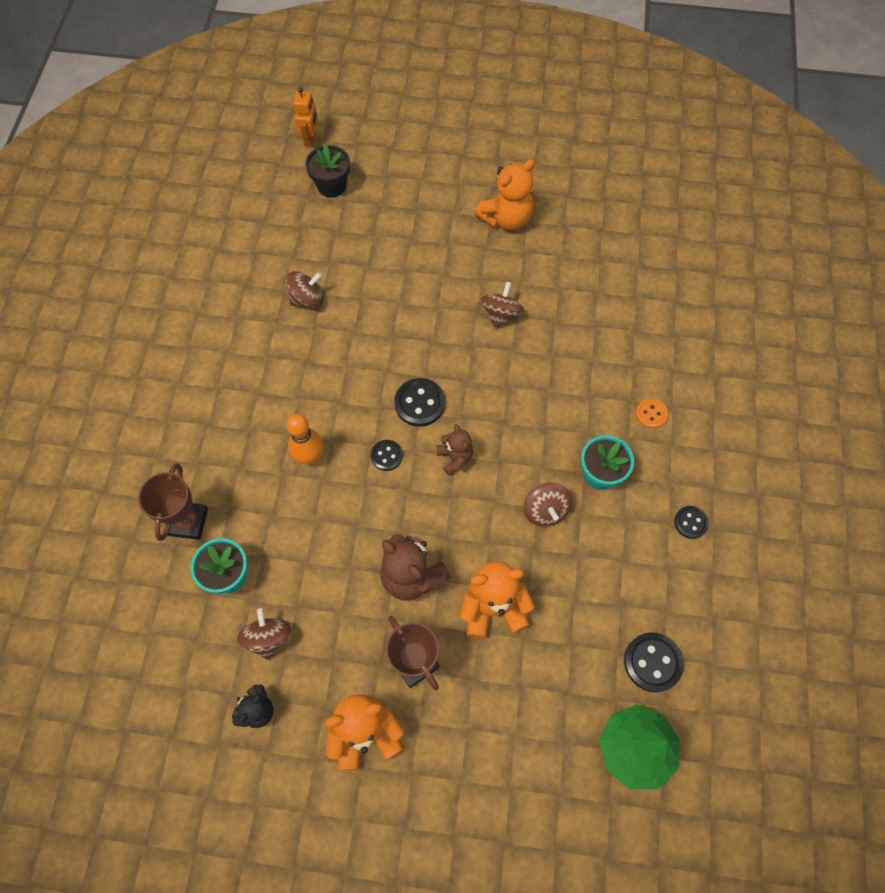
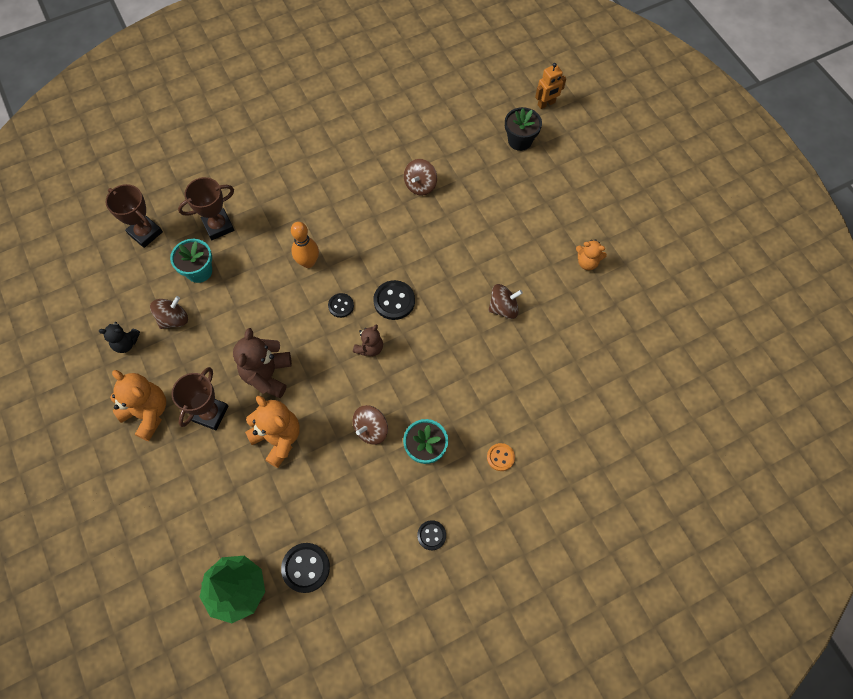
camera: 55 degrees right, 0 degrees up
(128, 607) = (145, 233): none -> brown trophy
(307, 299) = (420, 185): brown spinning top -> brown spinning top turned 90 degrees clockwise
(506, 218) = (587, 262): orange teddy bear -> orange teddy bear, size x0.59

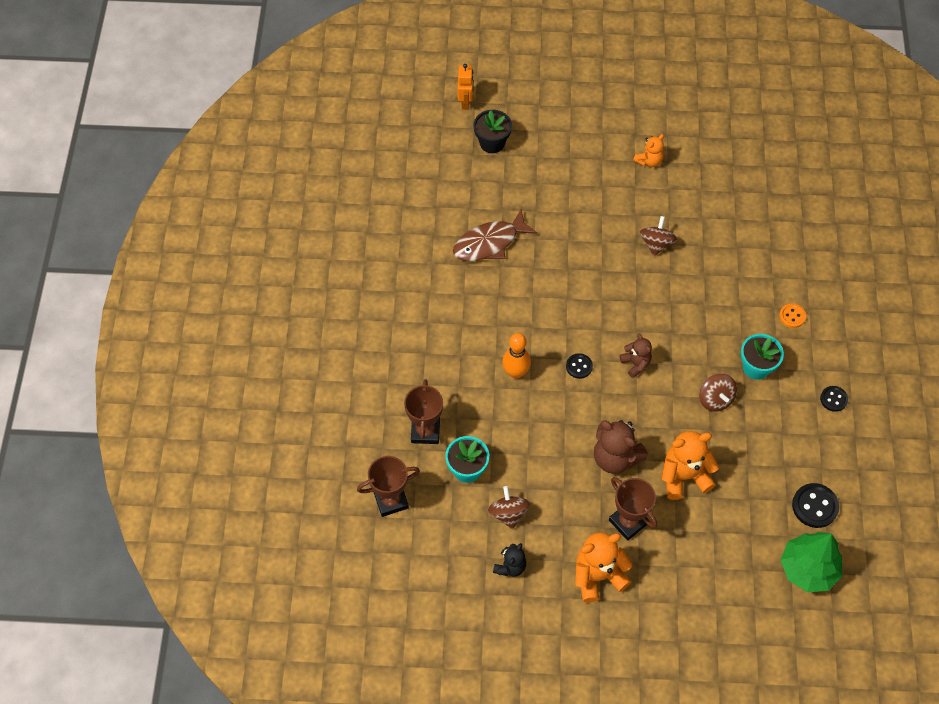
camera: 60 degrees left, 5 degrees down
(394, 301) = (599, 322): black button -> none
(420, 185) = (489, 243): brown spinning top -> brown fish

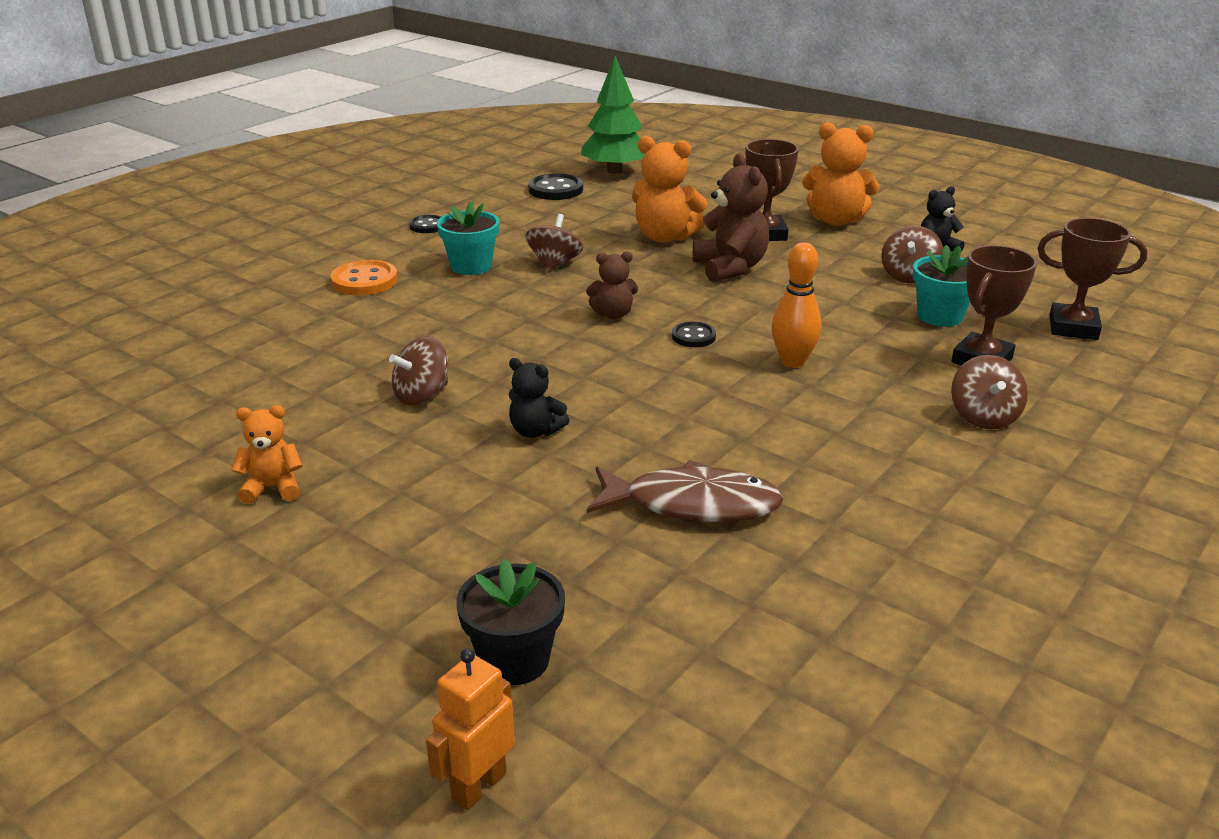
camera: 145 degrees left, 30 degrees down
(404, 376) = (983, 417): none -> brown spinning top
(586, 249) = (535, 431): none -> black teddy bear
(635, 363) = (613, 314): brown teddy bear -> brown teddy bear turned 105 degrees counterclockwise
(792, 316) = (364, 281): orange button -> orange button, size x1.62

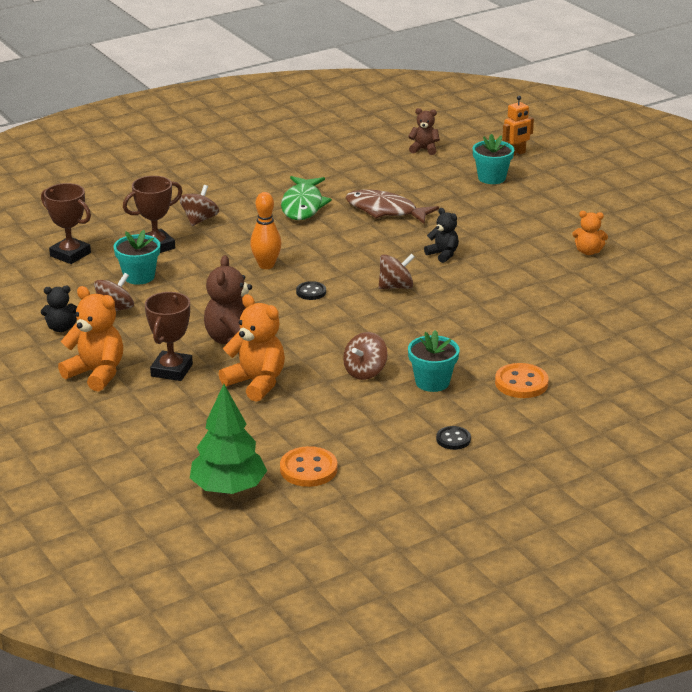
camera: 160 degrees left, 0 degrees up
(422, 395) = (500, 285): brown spinning top -> brown spinning top (396, 287)
(514, 660) = (491, 178): black flower pot -> turquoise flower pot
(555, 190) = (308, 469): black button -> orange button
(613, 314) = (351, 318): brown teddy bear -> brown teddy bear (424, 149)
(851, 484) = (303, 205): none -> green fish

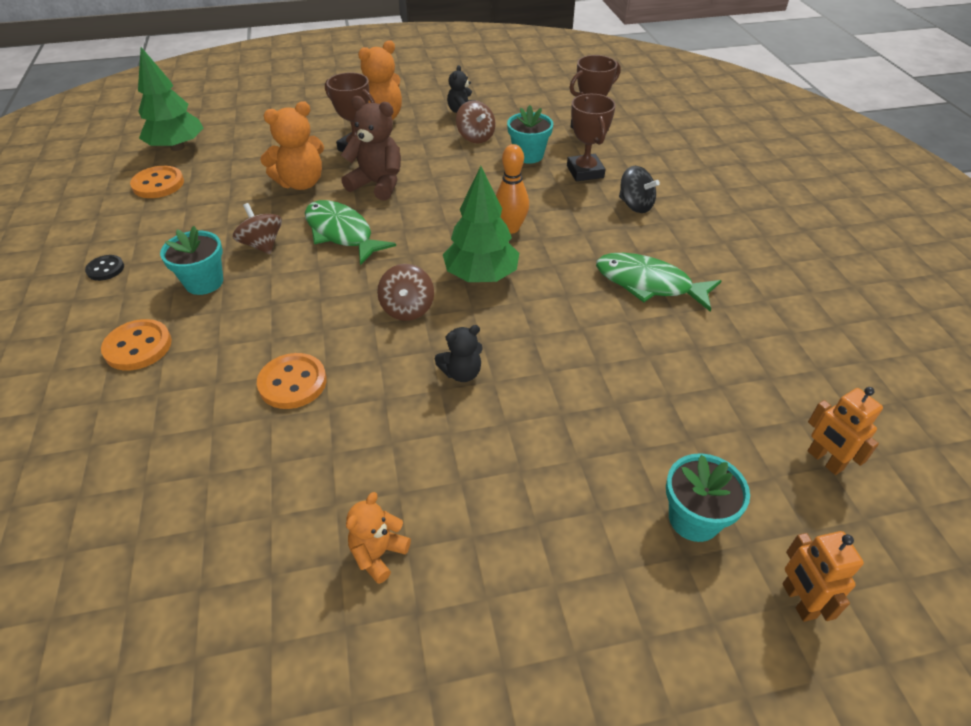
camera: 110 degrees right, 15 degrees up
(199, 220) = (635, 205): brown spinning top -> black spinning top
(311, 292) = (436, 245): black button -> none
(323, 338) = (341, 233): none -> green fish
(337, 266) = (481, 275): none -> green tree
(385, 210) = (610, 352): brown fish -> none
(424, 149) = (824, 460): brown teddy bear -> orange robot
(501, 310) = (292, 383): none -> orange button

